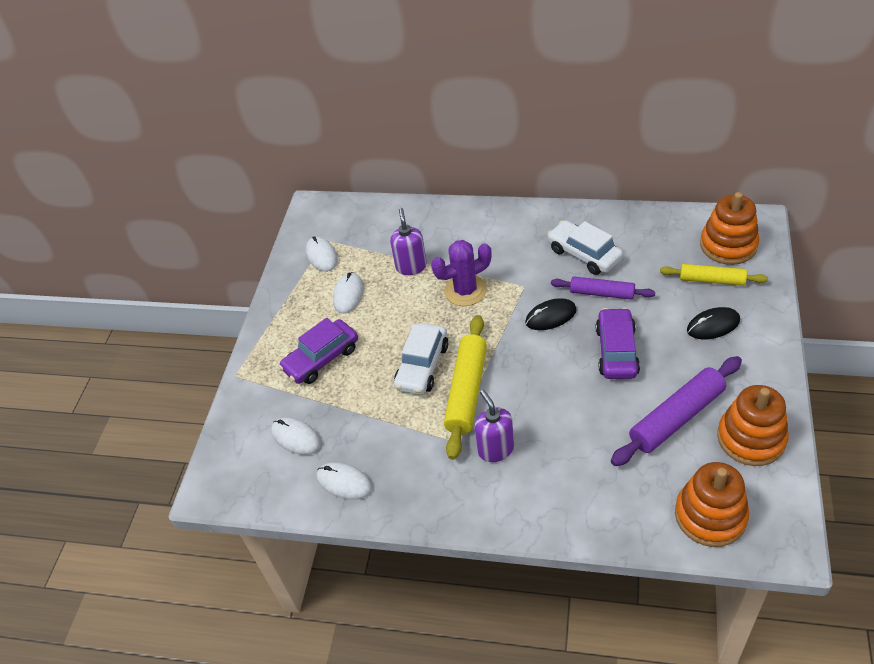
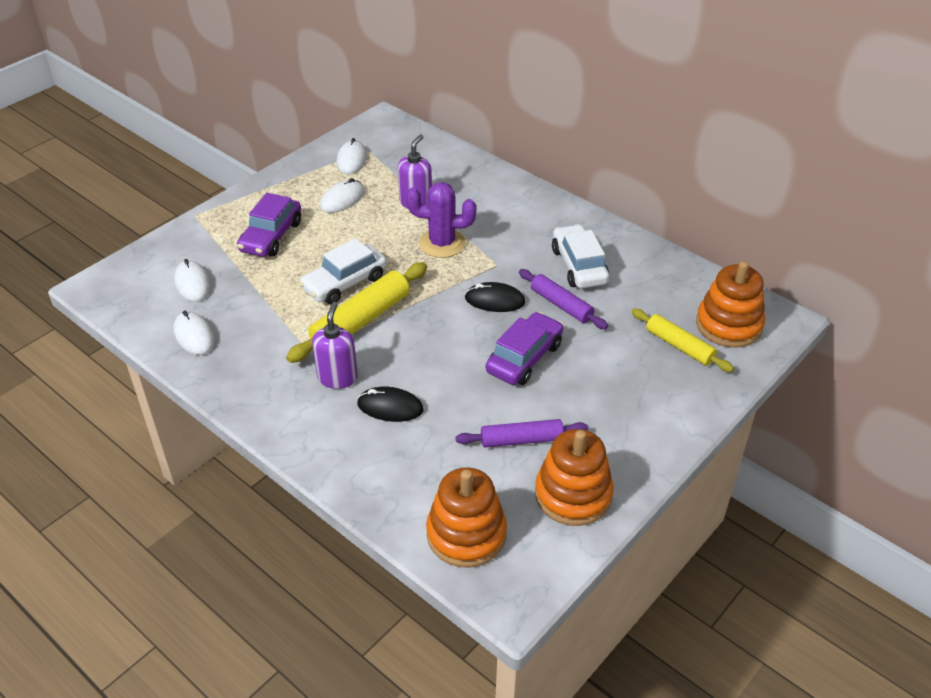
camera: 25 degrees right, 5 degrees down
(321, 359) = (271, 236): purple car -> purple car turned 60 degrees counterclockwise
(677, 418) = (521, 440): purple rolling pin -> purple rolling pin, size x0.64
(713, 325) = (639, 384): black mouse -> black mouse (390, 407)

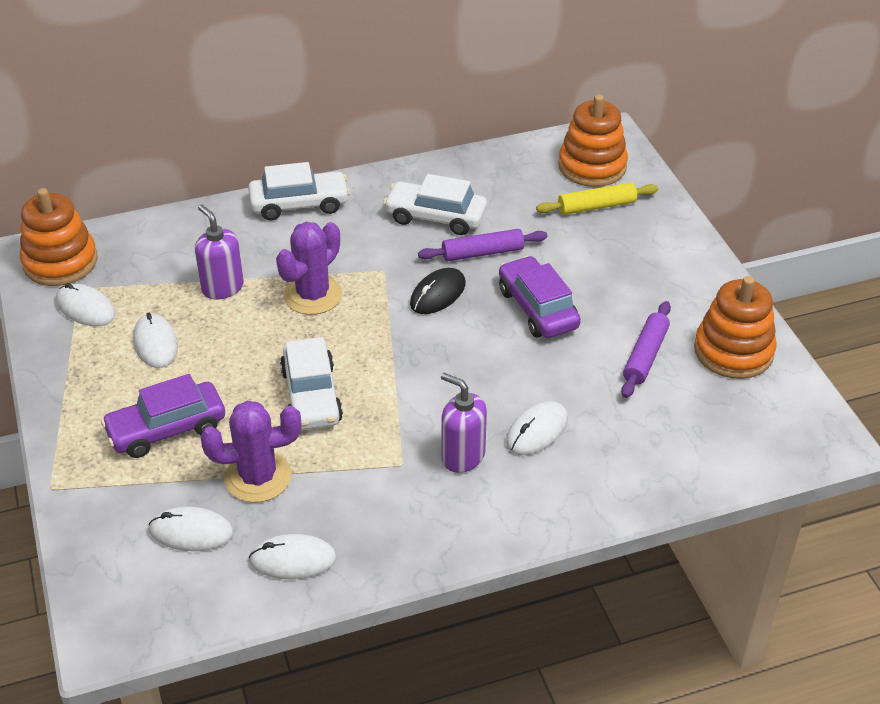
camera: 60 degrees left, 0 degrees up
(255, 291) = (258, 477): none -> purple cactus
(271, 236) = (167, 429): purple car -> purple car turned 105 degrees clockwise
(361, 321) = (386, 405): yellow rolling pin -> none
(390, 407) = (537, 431): black mouse -> white mouse
(466, 534) = (739, 440): orange stacking toy -> orange stacking toy (60, 262)
(529, 199) = (299, 204): none -> white car

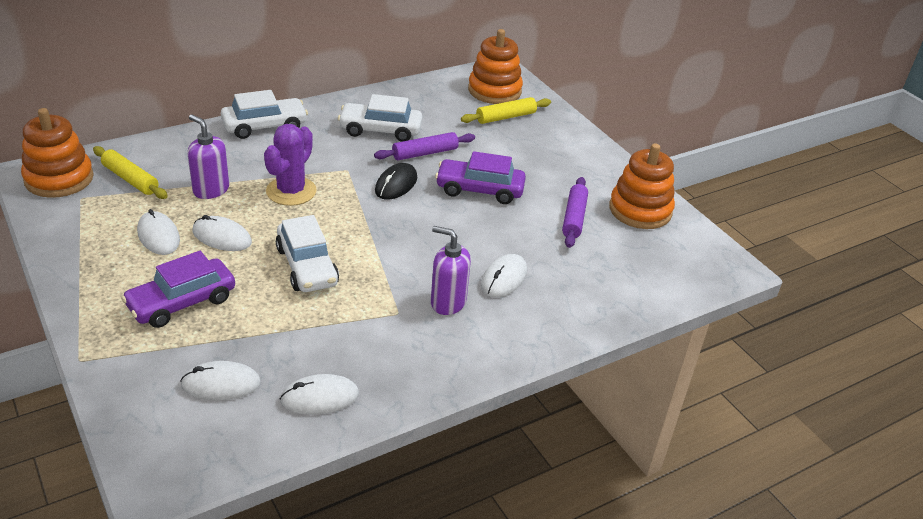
camera: 15 degrees left, 5 degrees down
(85, 308) = (89, 213): white mouse -> white mouse (222, 237)
(137, 267) = (130, 179): none -> yellow rolling pin
(258, 477) = (273, 334): purple cactus -> none
(537, 308) = (479, 190): purple car -> purple car turned 45 degrees counterclockwise

